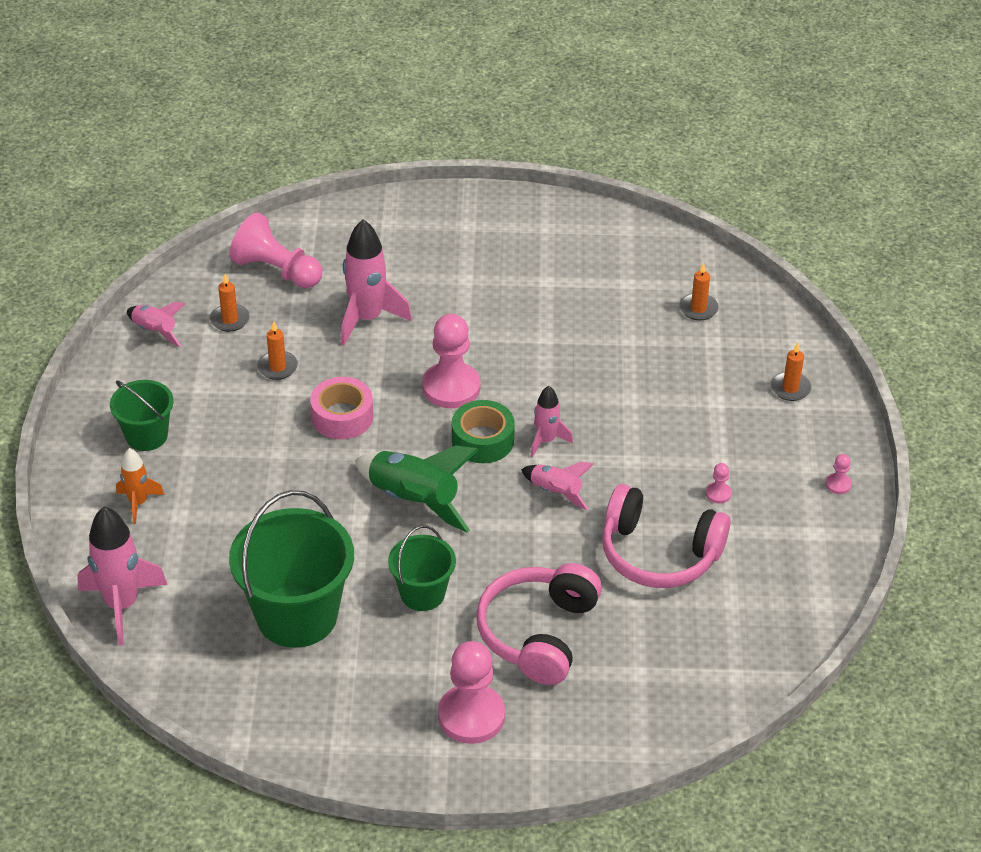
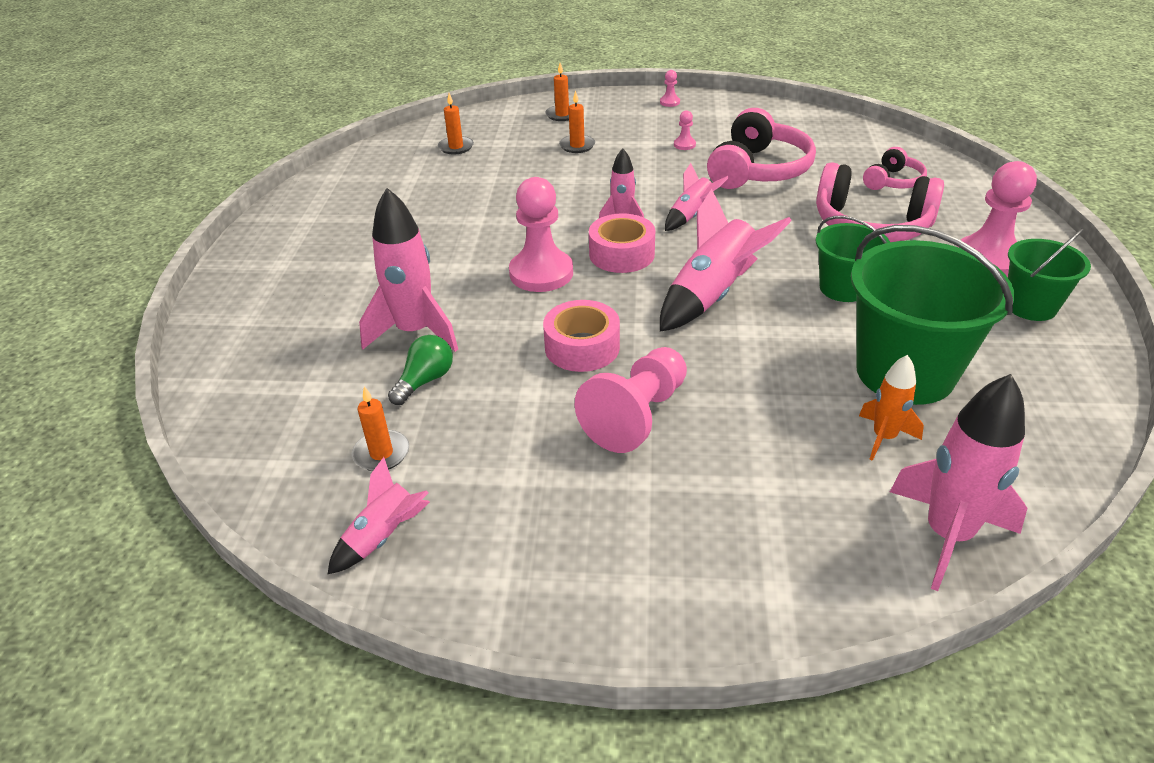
camera: 85 degrees left, 5 degrees down
(138, 503) = (749, 531): orange rocket -> orange rocket (883, 437)
(146, 435) = (611, 531): green bucket -> green bucket (1030, 306)
(276, 270) = (295, 411): pink pawn -> pink pawn (636, 415)
(277, 367) = (487, 403): orange candle -> orange candle (577, 146)
(306, 331) = (425, 381): none -> green light bulb
(414, 500) = (712, 295): green rocket -> pink rocket
(482, 440) = (621, 254): green tape -> pink tape
(637, 669) = (893, 181): none -> pink headphones

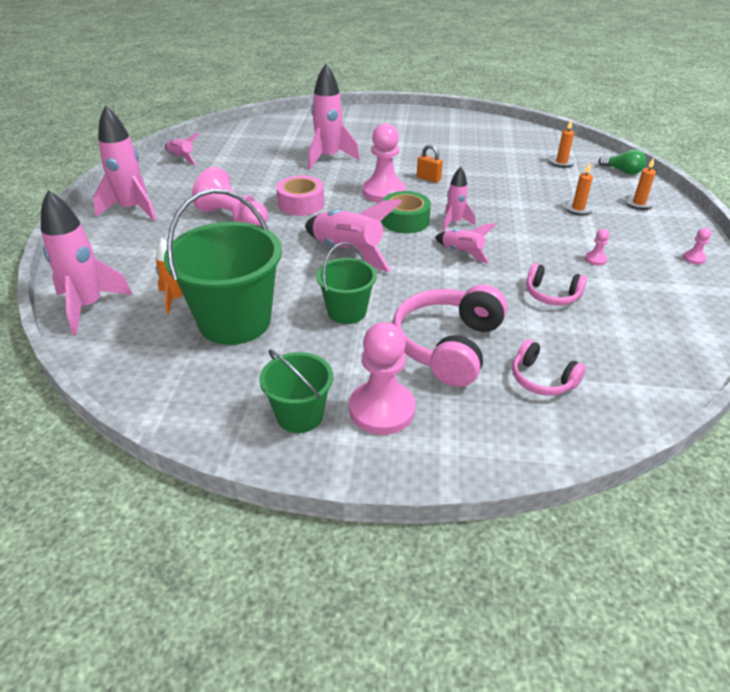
camera: 90 degrees right, 0 degrees up
(381, 453) = (234, 155): orange candle -> none
(425, 381) = (285, 162): green light bulb -> green light bulb (622, 171)
(498, 238) = (428, 178): none -> orange padlock
(621, 254) = (405, 220): pink tape -> green tape
(623, 564) = (132, 209): none -> pink rocket
(758, 170) = (551, 295): pink headphones -> pink headphones, size x0.54

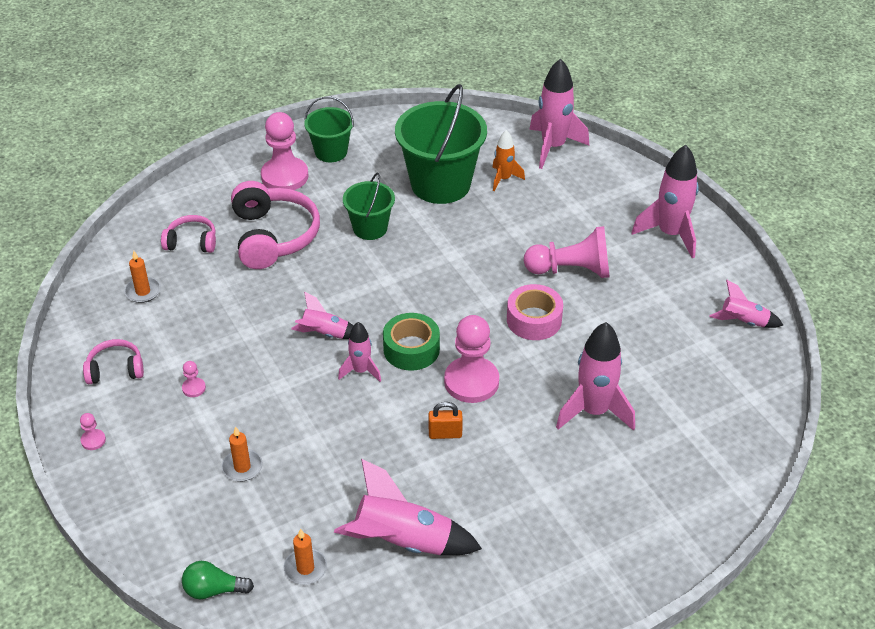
camera: 145 degrees right, 5 degrees up
(348, 252) = (426, 283): pink rocket -> pink rocket (403, 542)
(551, 295) = (217, 322): pink headphones -> pink headphones (115, 369)
(638, 203) = (173, 518): orange candle -> orange candle (143, 291)

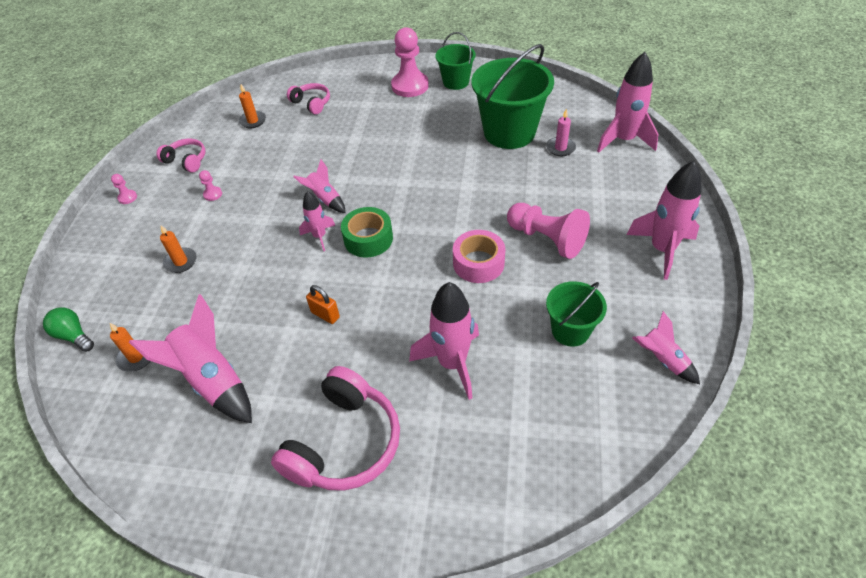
camera: 40 degrees right, 5 degrees up
(273, 236) = (362, 120): pink headphones -> pink headphones (344, 443)
(370, 228) = (429, 142): green bucket -> green bucket (570, 330)
(471, 381) = (384, 285): pink pawn -> none
(504, 179) = (560, 148): orange rocket -> pink candle

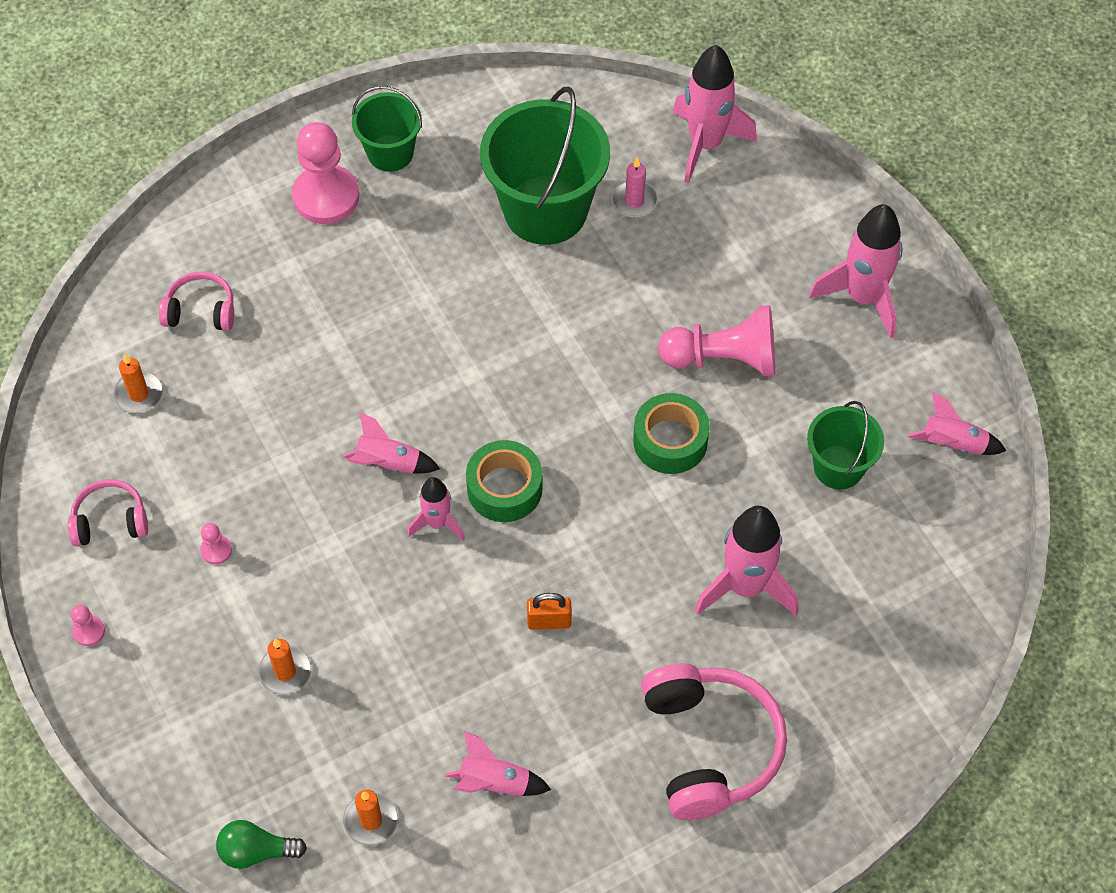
camera: 40 degrees left, 10 degrees up
(212, 380) = (494, 783): pink rocket -> pink rocket, size x0.57
(478, 263) = (670, 441): pink tape -> green tape

